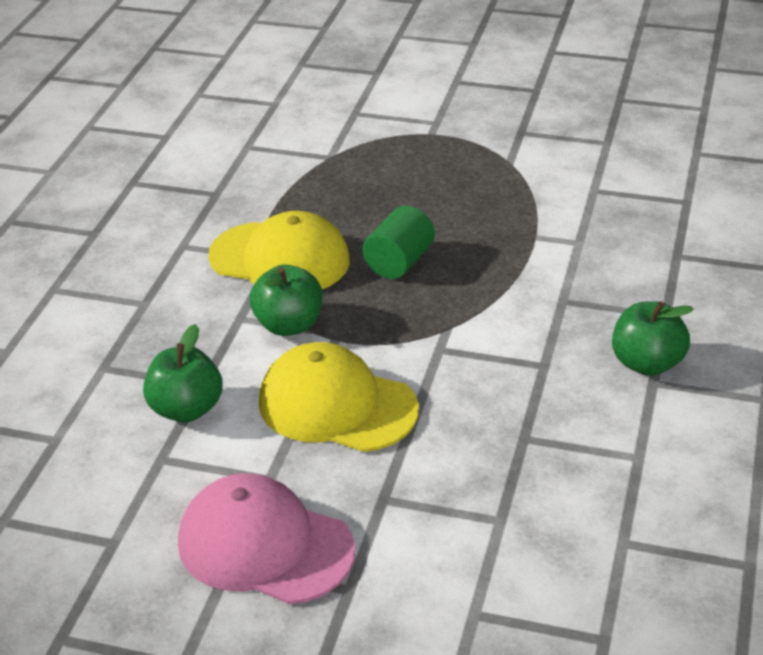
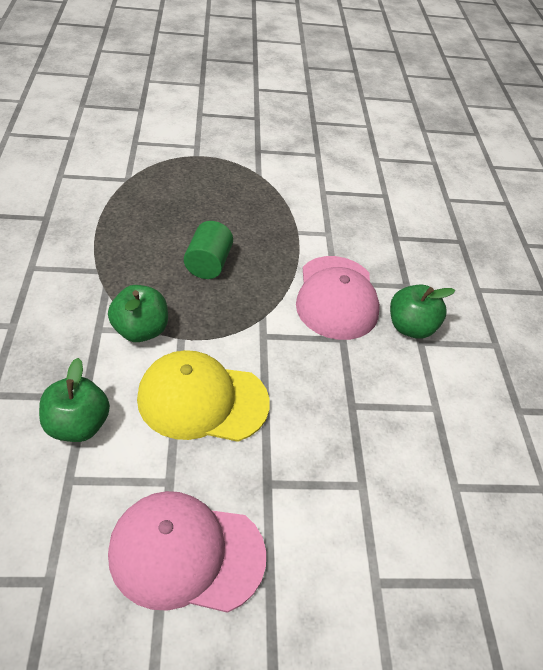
camera: 25 degrees left, 10 degrees up
(280, 259) = (115, 270): yellow cap -> none
(556, 318) = (336, 297): none -> pink cap

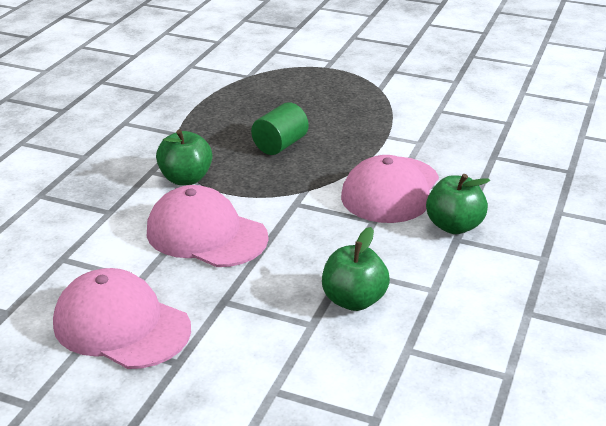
camera: 30 degrees right, 15 degrees down
(77, 425) = (91, 227): green apple -> green apple (354, 300)
(202, 400) = (206, 234): yellow cap -> pink cap

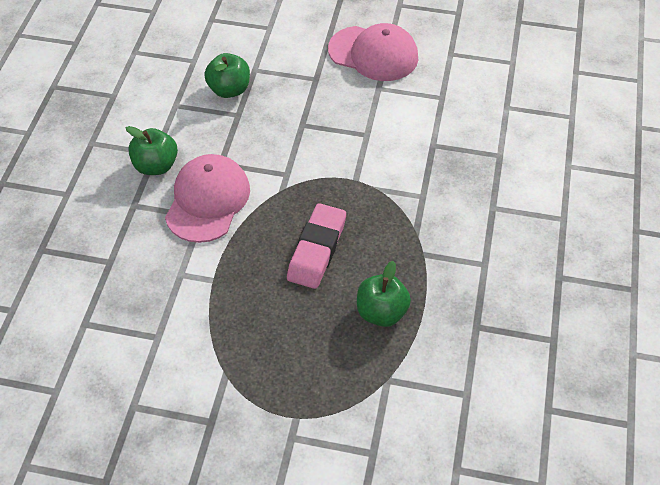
camera: 170 degrees right, 20 degrees up
(186, 179) = (388, 190): green apple -> green apple (381, 312)
(206, 234) = (347, 132): pink cap -> none
(280, 145) = (317, 250): green cylinder -> pink eraser

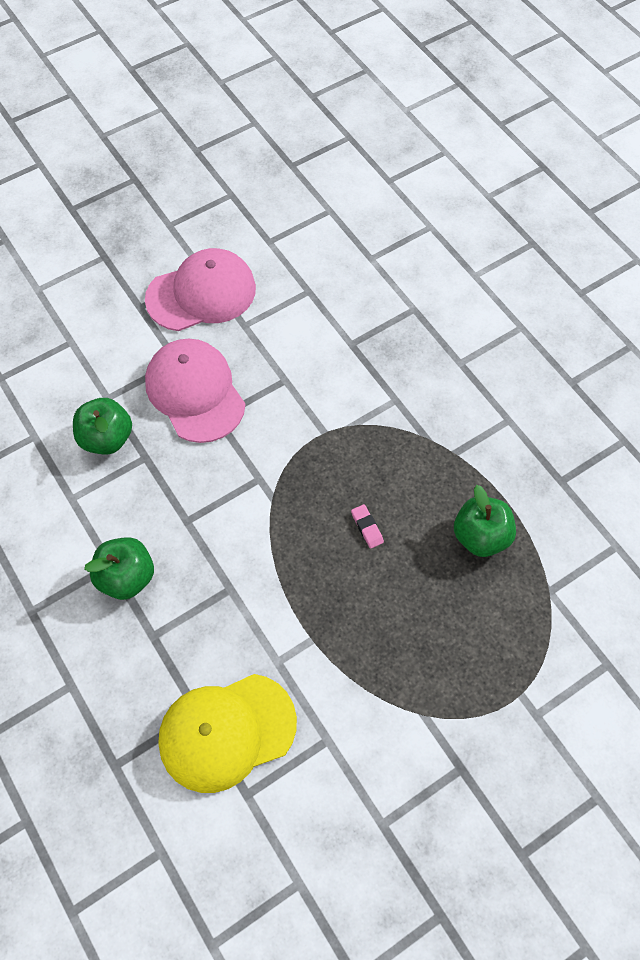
camera: 45 degrees left, 10 degrees up
(112, 284) = (226, 732): none -> yellow cap
(207, 200) = (218, 568): pink cap -> pink cap (195, 392)
(317, 250) = (367, 527): pink eraser -> pink eraser, size x0.41

